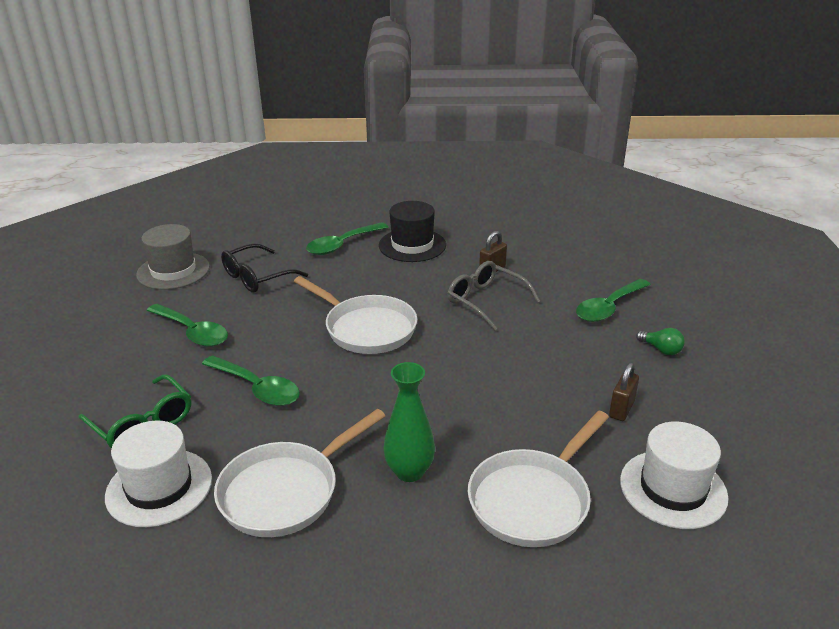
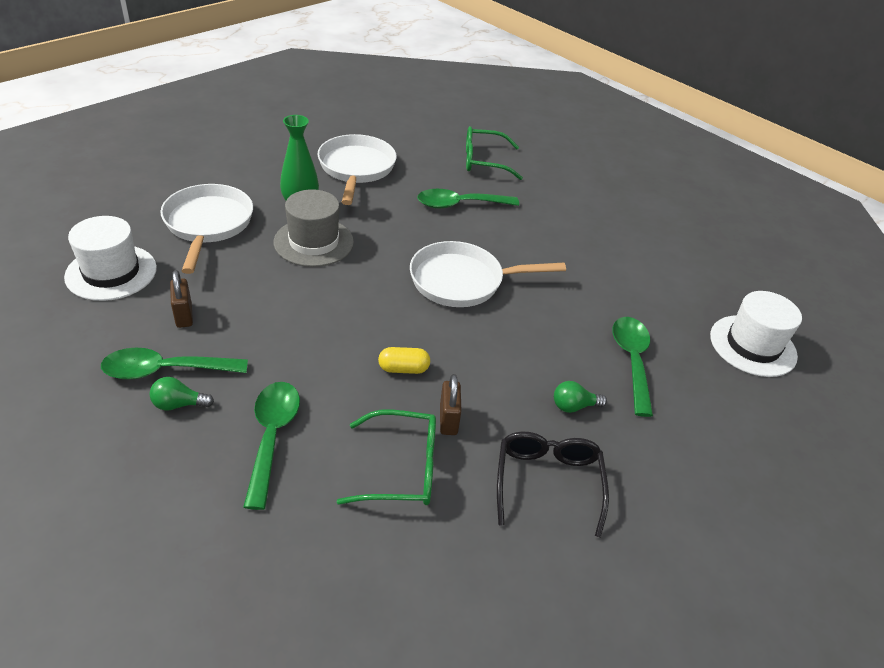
camera: 130 degrees right, 10 degrees up
(159, 487) = (420, 144): white hat -> white hat (752, 346)
(173, 271) = (683, 250): grey hat -> grey hat (313, 242)
(192, 332) = (566, 215): green spoon -> green spoon (165, 370)
(258, 277) = (621, 280): black glasses -> black glasses (547, 483)
(412, 245) = (574, 406): black hat -> green light bulb
(486, 301) = (403, 369): grey glasses -> yellow capsule
(545, 266) = (400, 468): none -> green glasses

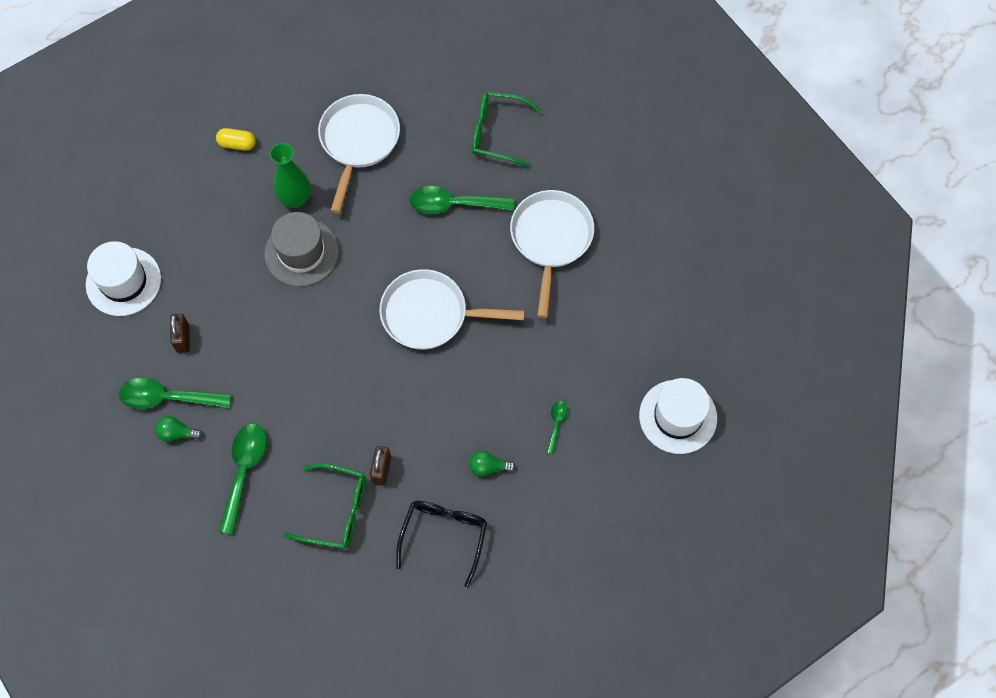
camera: 15 degrees right, 25 degrees up
(208, 224) = (207, 222): white pan -> white pan (551, 239)
(403, 369) = (356, 414): yellow capsule -> yellow capsule (237, 144)
(631, 361) = (556, 424): green spoon -> green spoon, size x0.49

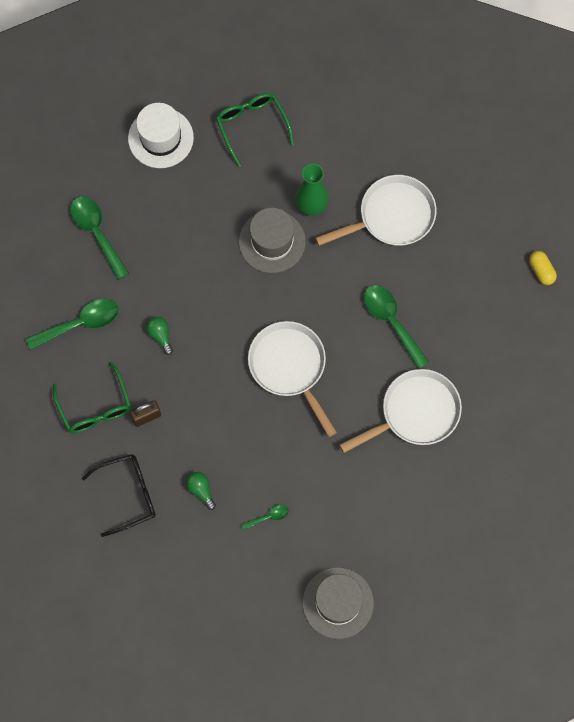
camera: 55 degrees right, 5 degrees up
(177, 433) = (76, 258): green light bulb -> green light bulb (160, 335)
(183, 338) = (147, 210): brown padlock -> none
(237, 144) = (325, 133): yellow capsule -> yellow capsule (541, 271)
(498, 133) = (477, 313): green glasses -> green glasses (252, 127)
(678, 416) = (338, 603): white hat -> grey hat

